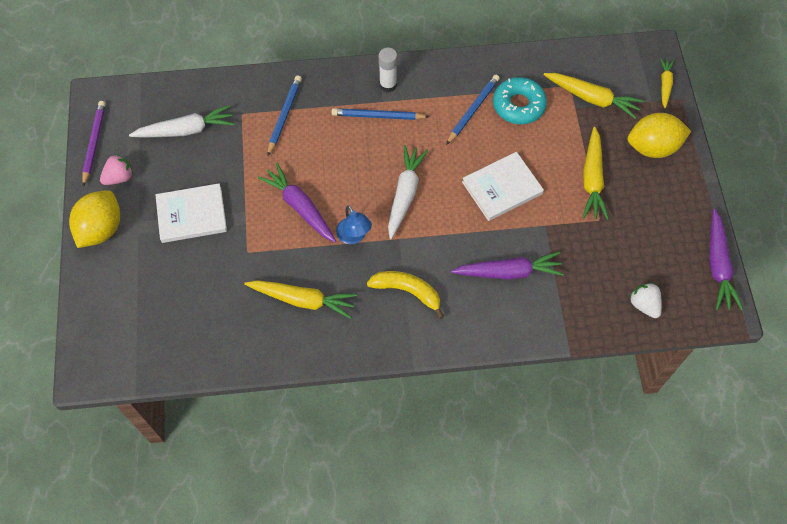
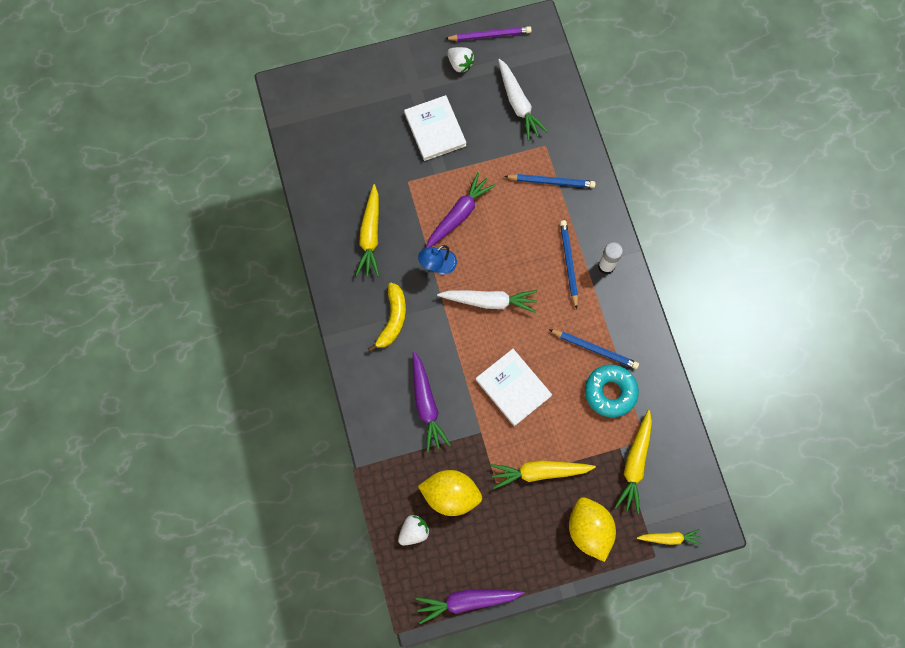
camera: 80 degrees right, 10 degrees up
(101, 229) = (408, 64): yellow lemon -> yellow lemon (450, 494)
(119, 177) = (460, 64): pink strawberry -> white strawberry

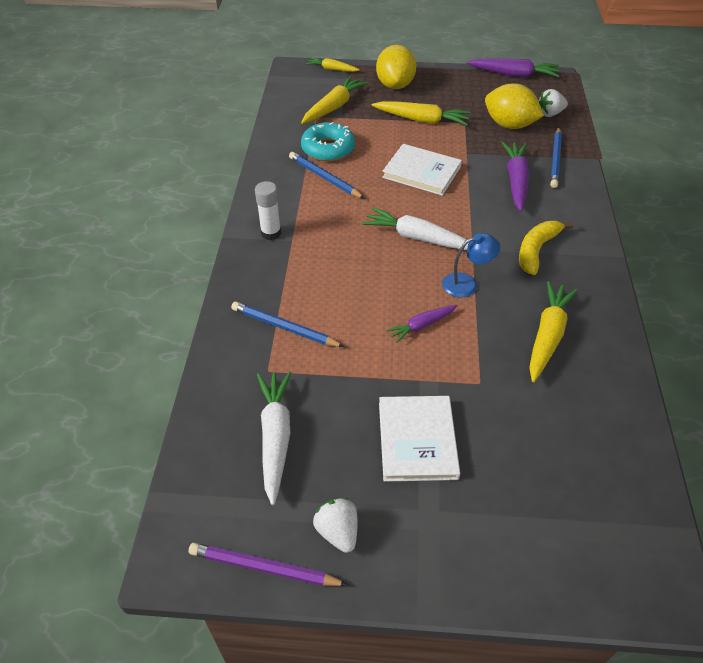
camera: 160 degrees left, 25 degrees down
(459, 214) = (421, 326): purple carrot -> purple carrot, size x0.60
(513, 388) = (421, 172): white book -> white book turned 45 degrees counterclockwise
(568, 263) = (311, 246): blue pencil -> blue pencil (555, 159)

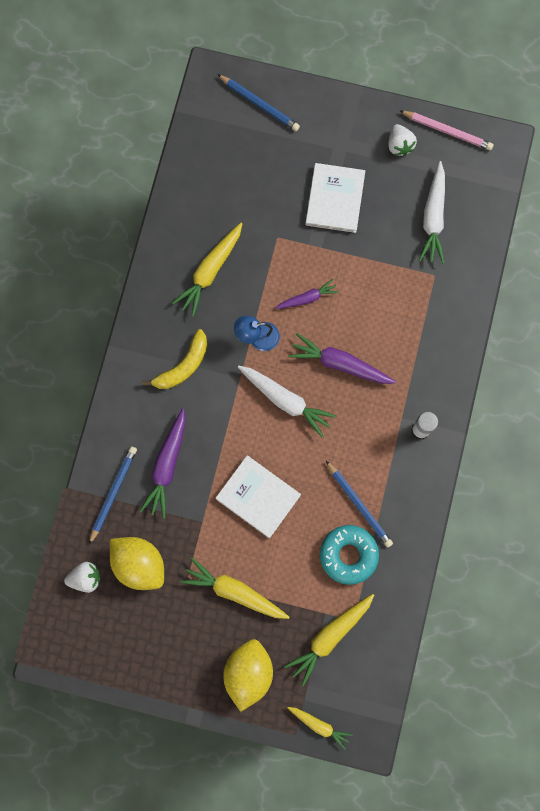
camera: 170 degrees left, 30 degrees up
(264, 567) = (447, 131): purple pencil -> pink pencil
(284, 327) = (418, 315): blue pencil -> blue pencil (259, 104)
(514, 75) = (96, 671): purple carrot -> purple carrot (340, 364)

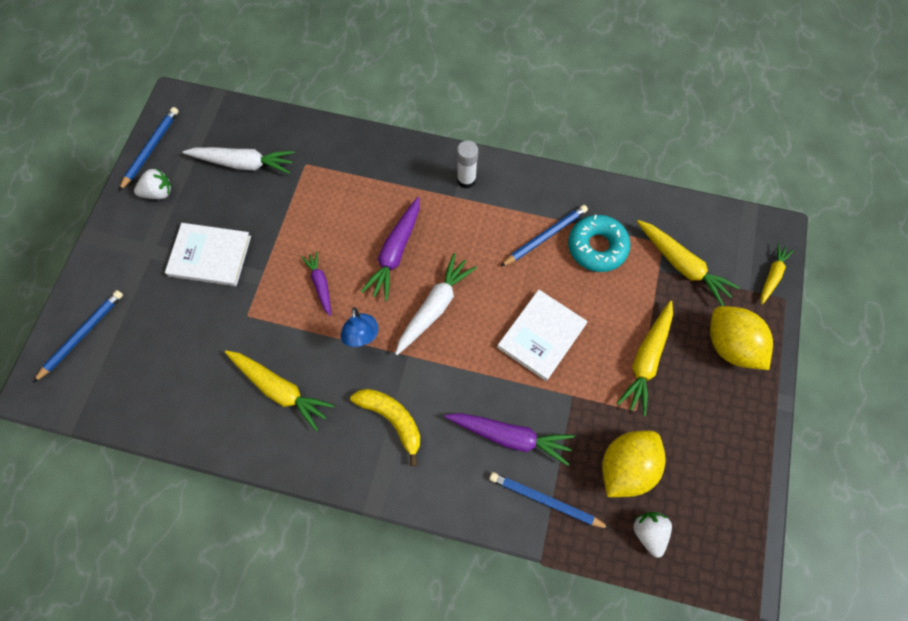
camera: 90 degrees left, 10 degrees down
(248, 672) = (730, 345): yellow lemon -> yellow lemon turned 45 degrees clockwise
(447, 131) = (151, 149): pink pencil -> blue pencil

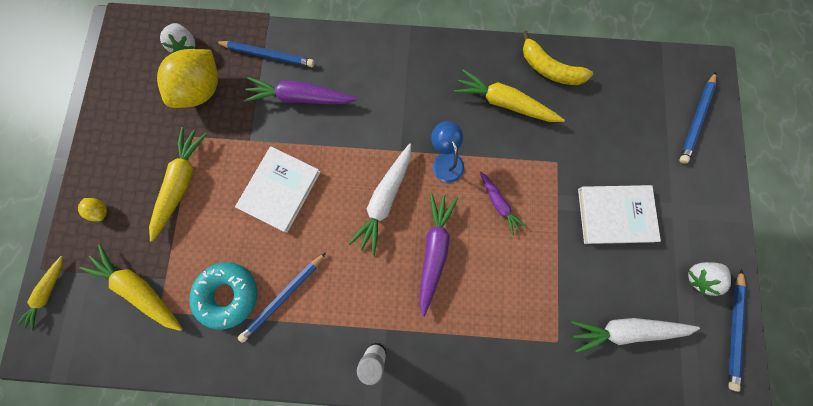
camera: 170 degrees right, 10 degrees up
(392, 419) = (402, 95): yellow banana -> yellow banana (549, 69)
(730, 345) = (101, 211): yellow lemon -> yellow lemon, size x0.42

